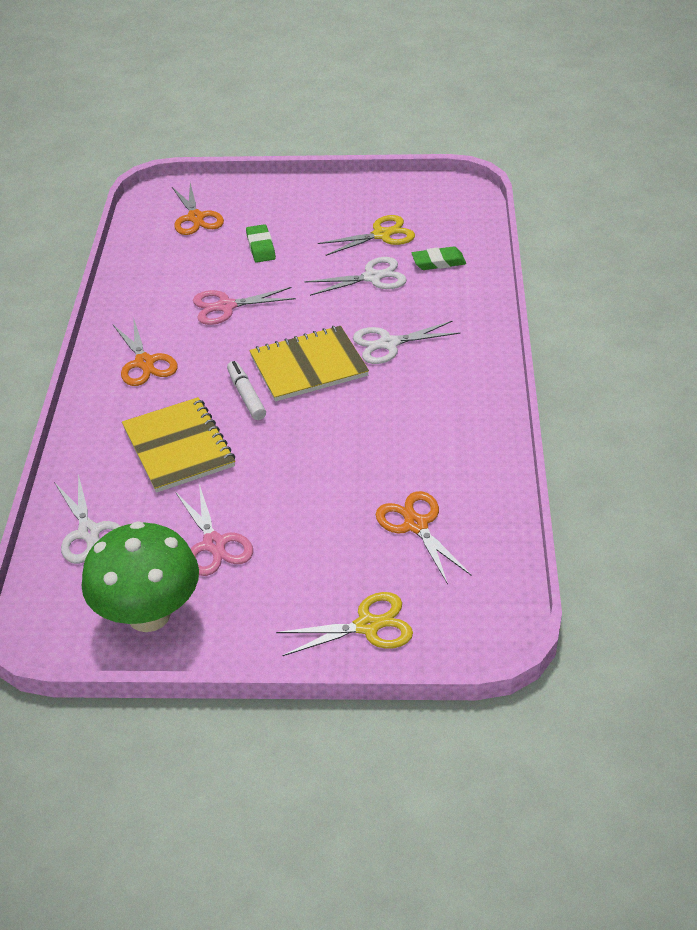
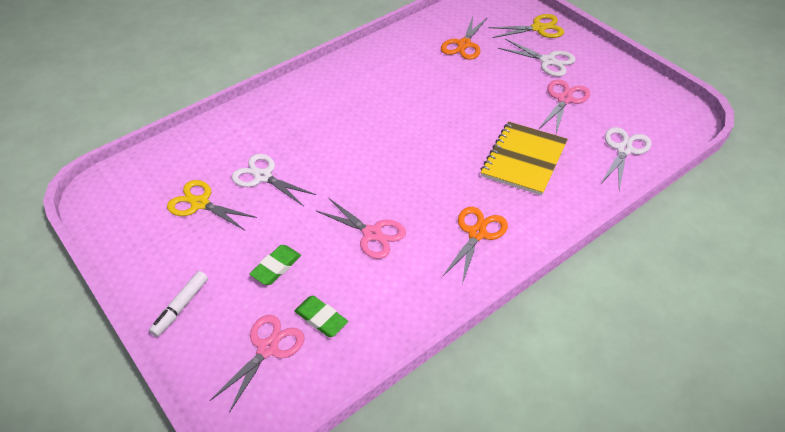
camera: 130 degrees left, 5 degrees up
(149, 615) = (630, 92): green mushroom -> none
(196, 218) = (267, 348): orange scissors -> pink scissors
(246, 396) = (448, 160): white marker -> white marker (181, 307)
(308, 366) = (390, 150): yellow notebook -> none
(367, 626) = (538, 28): yellow scissors -> yellow scissors turned 135 degrees clockwise
(388, 344) = (331, 128): white scissors -> white scissors (548, 61)
(438, 262) = (214, 154): green eraser -> green eraser (321, 318)

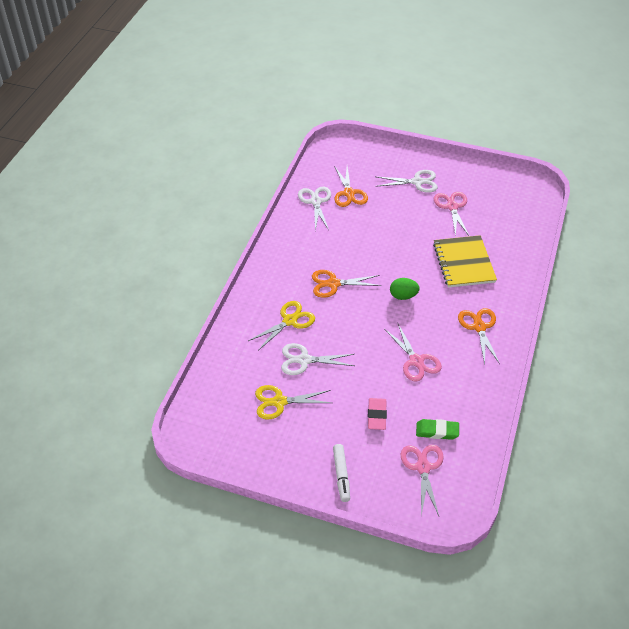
camera: 35 degrees left, 0 degrees up
(276, 267) = (377, 415): green eraser -> pink eraser
(364, 119) = (333, 284): none -> orange scissors
(372, 234) = (416, 361): pink scissors -> pink scissors turned 60 degrees clockwise
(423, 163) = (403, 296): none -> green egg
(538, 28) = (389, 158): yellow scissors -> yellow scissors (290, 321)
(624, 149) = (516, 227): white scissors -> white scissors (315, 202)

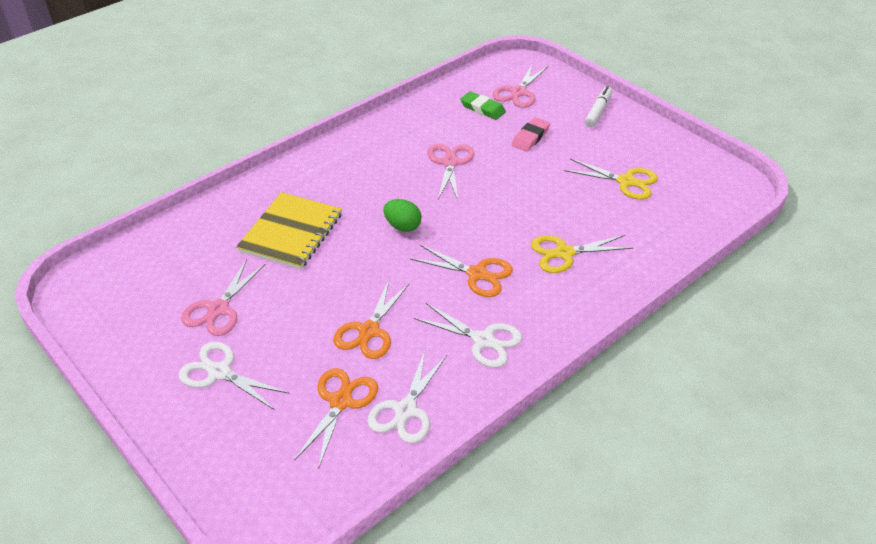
camera: 150 degrees left, 5 degrees down
(304, 360) = (574, 207): white scissors -> white scissors (483, 340)
(479, 327) = (352, 166): orange scissors -> orange scissors (369, 331)

